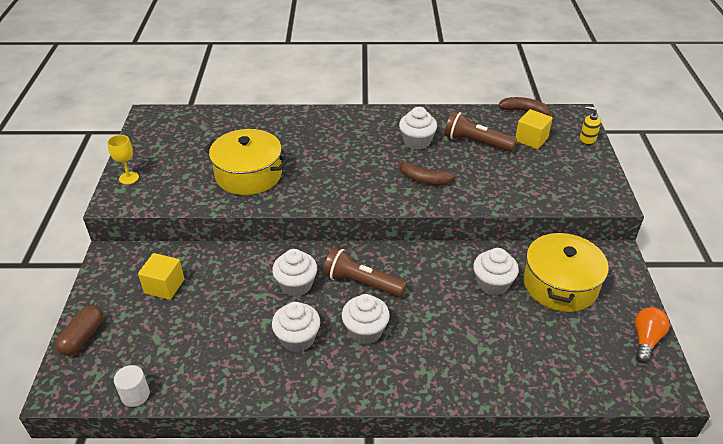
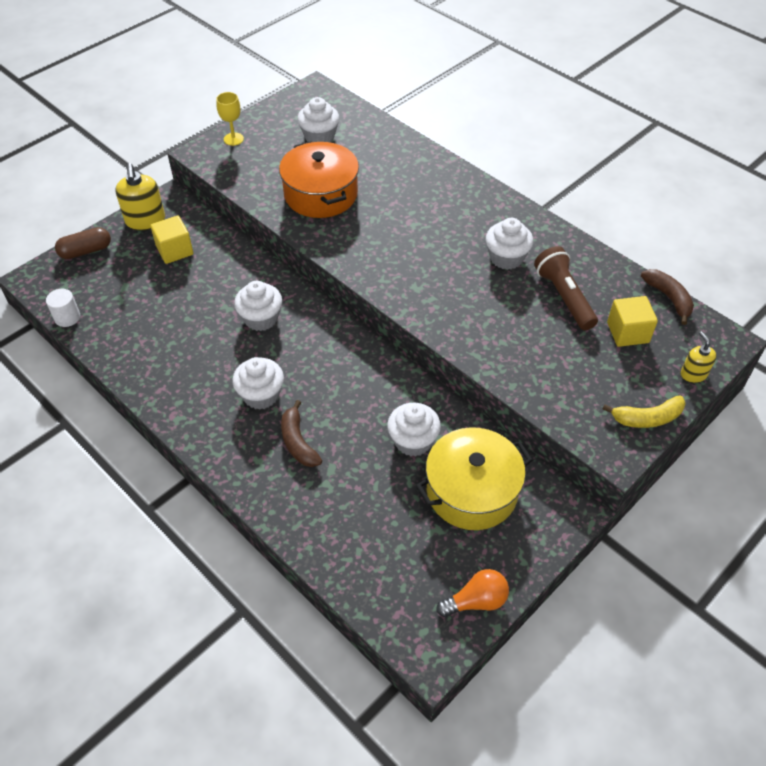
camera: 45 degrees right, 10 degrees up
(108, 282) = (145, 220): none -> yellow soap dispenser
(248, 175) = (320, 194): yellow pot -> orange pot
(297, 338) = (208, 361): white cupcake -> white cupcake (319, 136)
(362, 283) = (309, 355): brown flashlight -> none
(423, 179) = (458, 298): brown banana -> brown banana (298, 442)
(600, 174) = (647, 418): none -> yellow banana

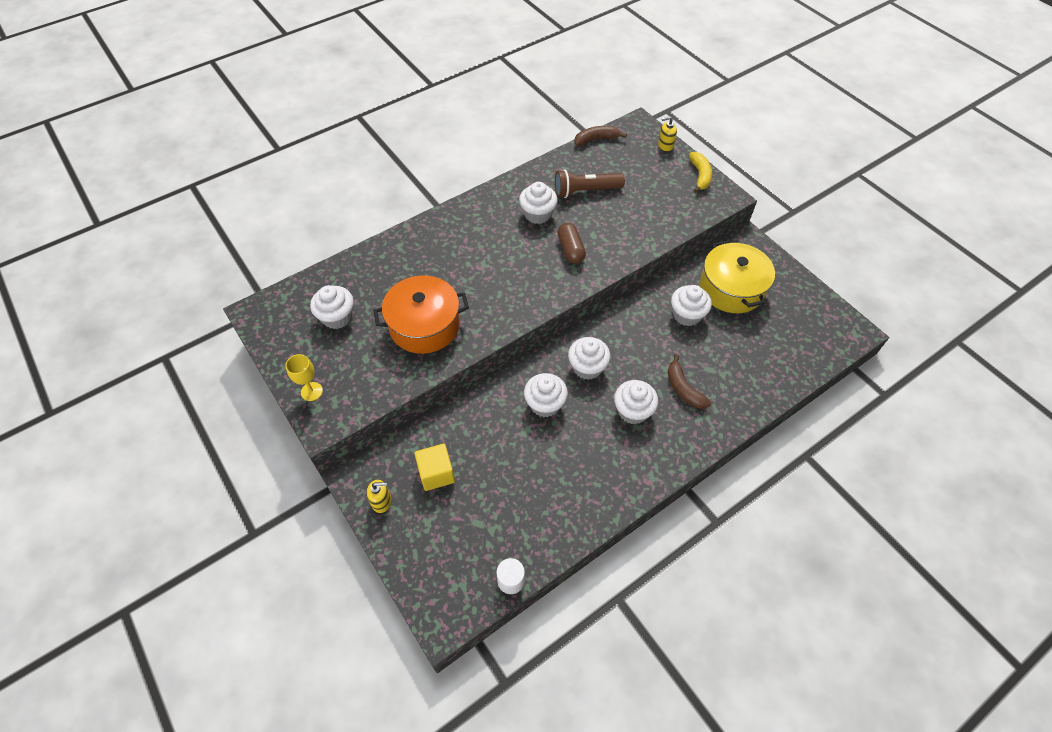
camera: 80 degrees left, 5 degrees up
(86, 251) = (413, 564): brown capsule -> brown capsule (570, 249)
(145, 220) = (382, 501): yellow soap dispenser -> yellow soap dispenser, size x0.58
(298, 442) = (683, 388): brown banana -> brown banana turned 75 degrees clockwise
(314, 349) = (587, 367): none -> white cupcake
(476, 601) = (815, 301): orange light bulb -> none
(627, 332) = (625, 167): yellow cube -> none

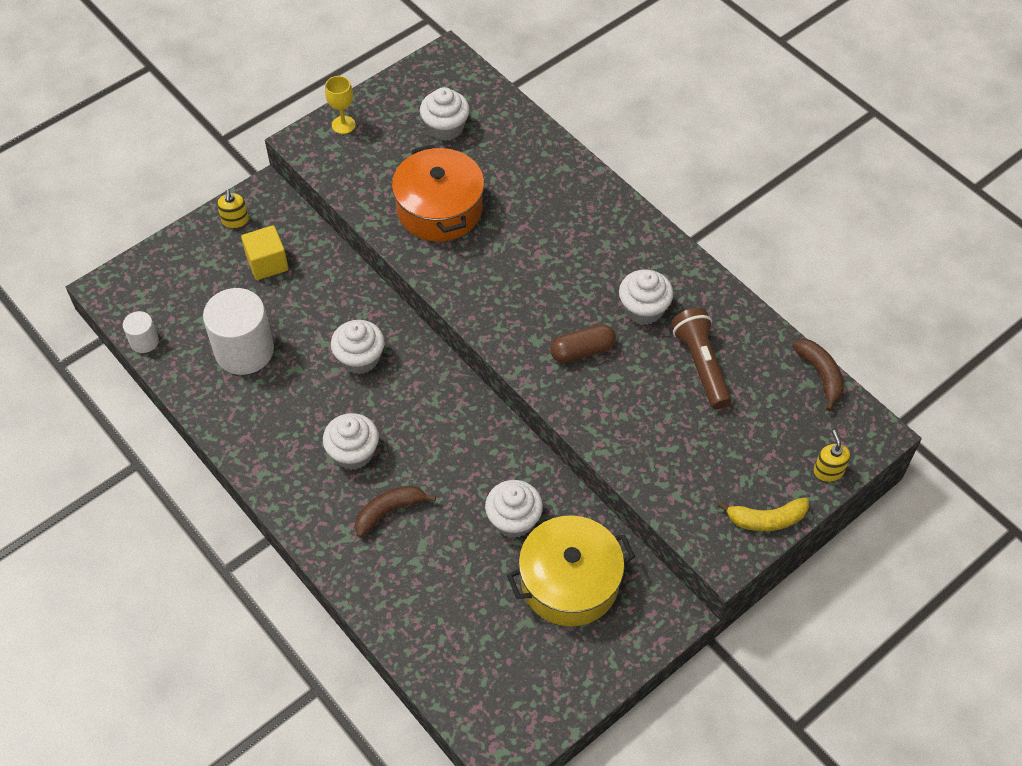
camera: 85 degrees right, 0 degrees up
(529, 491) = (244, 350): none -> white cylinder
(587, 367) = (416, 401): white cupcake -> none

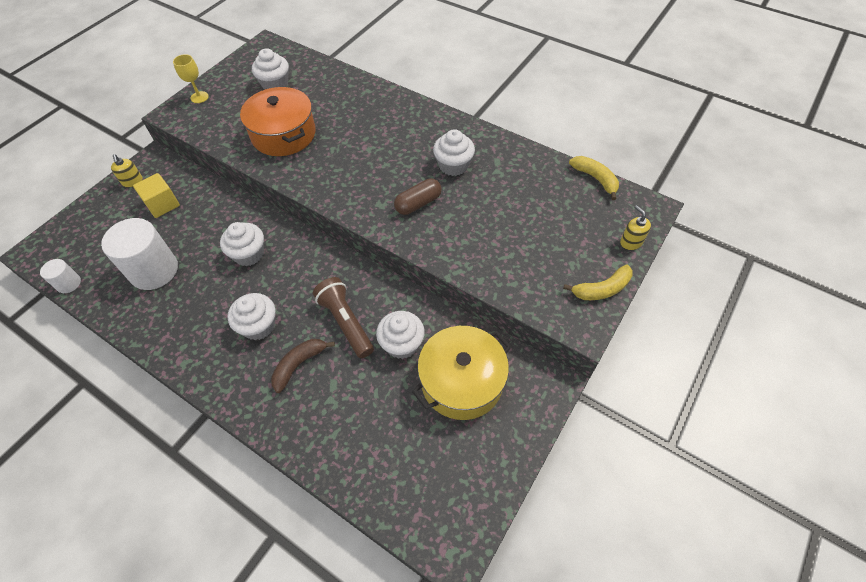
camera: 15 degrees left, 0 degrees up
(701, 364) = (508, 192): brown flashlight -> brown flashlight (346, 322)
(820, 375) = (595, 179): brown banana -> yellow banana

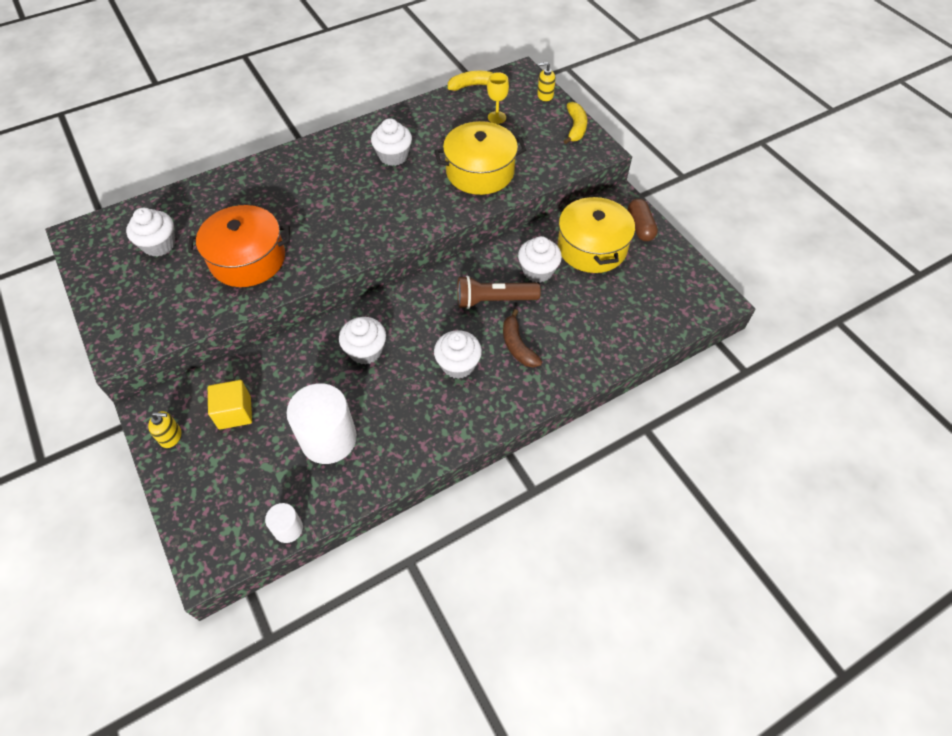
camera: 65 degrees left, 0 degrees up
(199, 97) = (114, 317): yellow goblet -> yellow goblet (497, 117)
(418, 203) = (420, 193): brown capsule -> brown capsule (640, 227)
(476, 235) = (480, 172): none -> yellow pot

